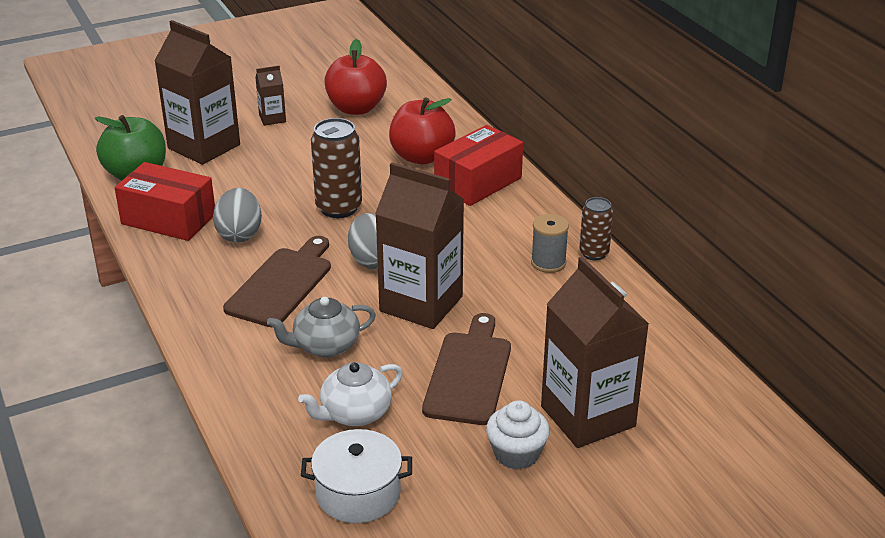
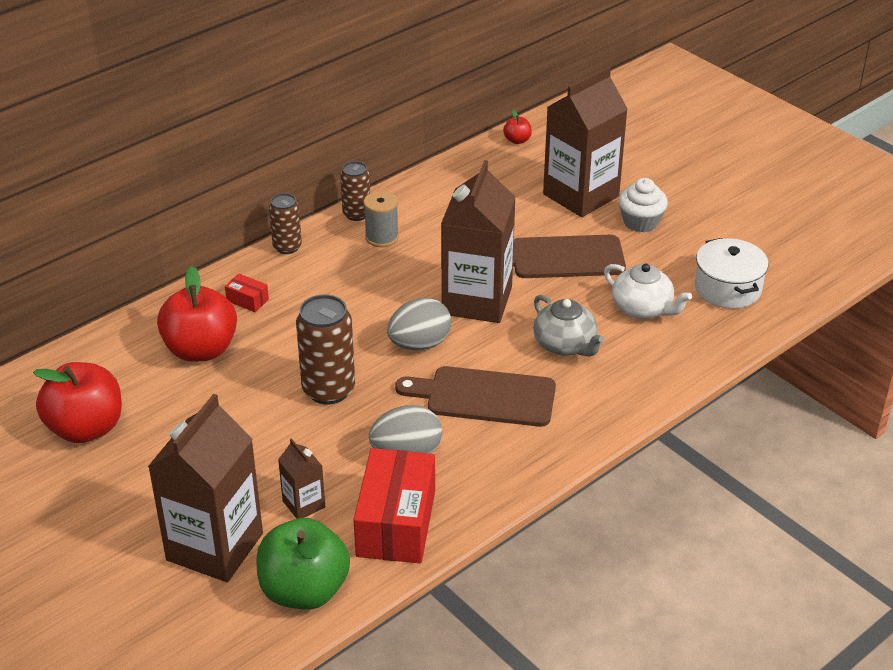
camera: 105 degrees left, 5 degrees up
(272, 118) = (125, 501): brown carton -> brown carton (304, 504)
(478, 182) = (247, 300): red box -> red box, size x0.43
(550, 209) = (287, 247): none -> brown can
(722, 389) = (517, 140): none -> red apple

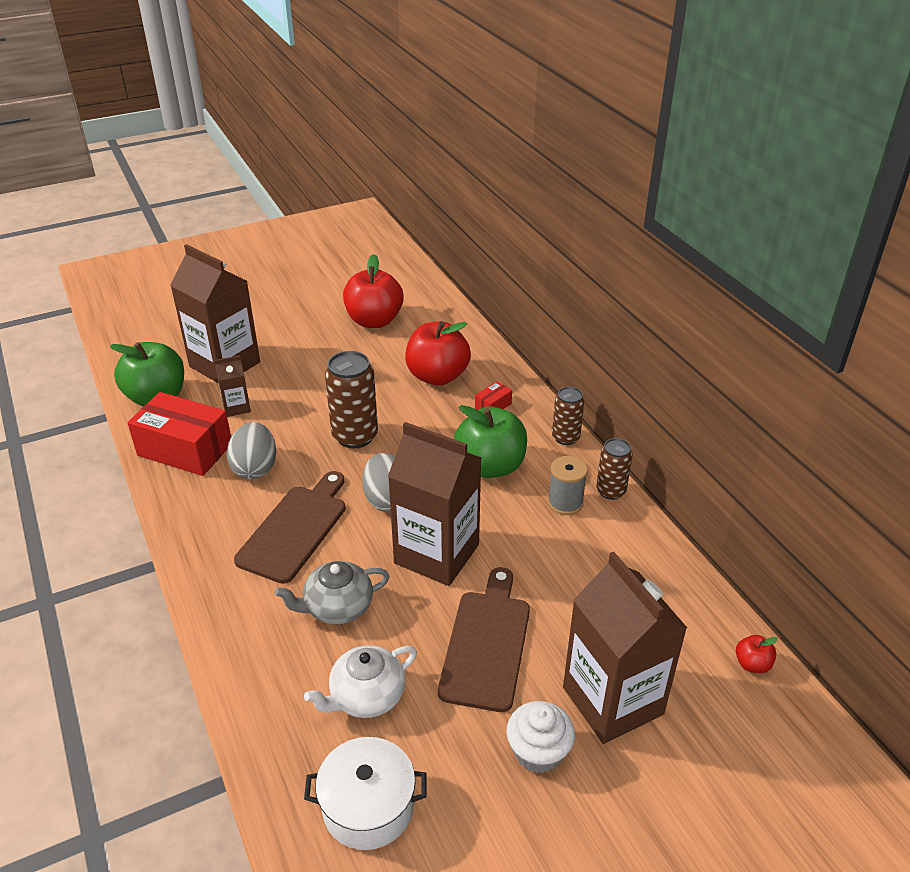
camera: 105 degrees right, 0 degrees up
(346, 287) = (490, 466): none -> green apple

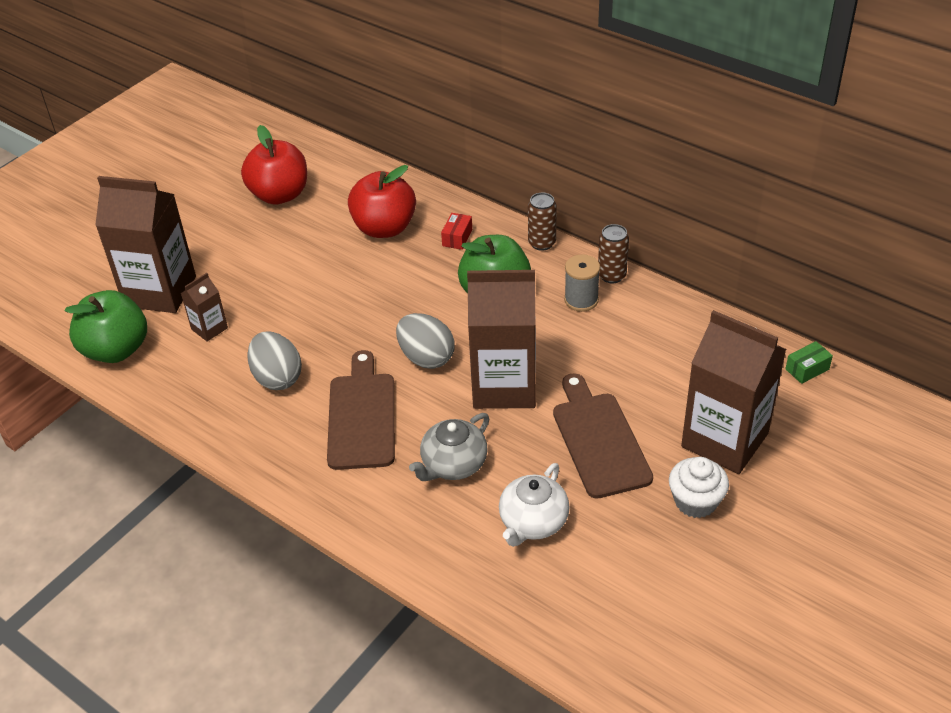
camera: 25 degrees left, 5 degrees up
(185, 450) = (192, 388): red box -> none
(355, 436) = (350, 312): brown can -> none
(368, 807) = (597, 599): white pot -> none
(752, 664) = (807, 369): red apple -> green box

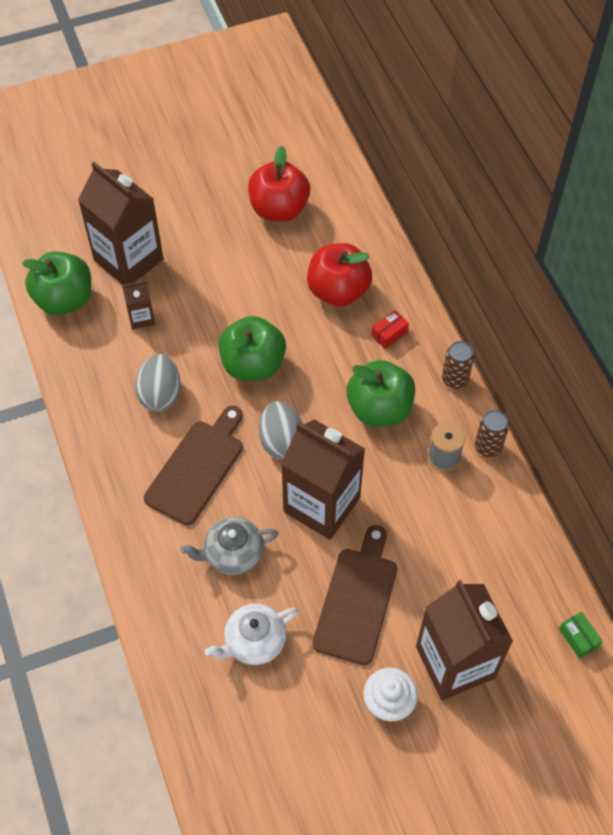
camera: 30 degrees right, 15 degrees up
(350, 314) = (253, 365): none -> green apple
(807, 369) = (578, 638): green box -> green box turned 60 degrees clockwise

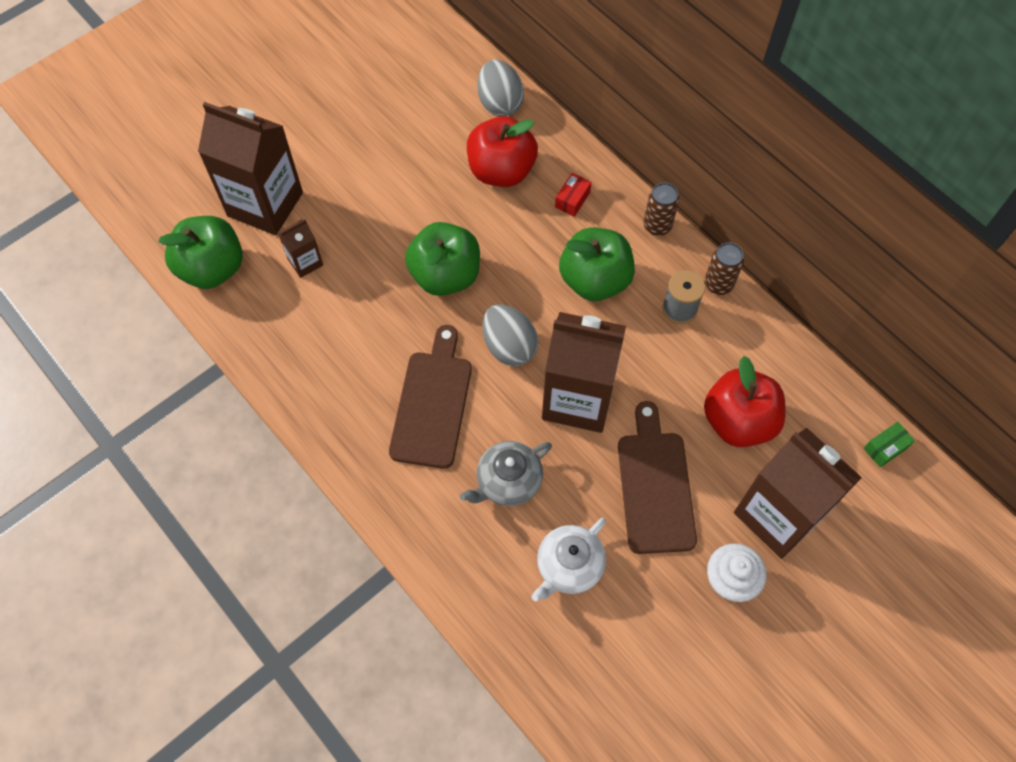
camera: 20 degrees left, 5 degrees up
(160, 394) = (360, 338): grey egg -> grey egg (500, 103)
(279, 209) = (404, 103): red apple -> red apple (738, 421)
(578, 638) = (885, 448): green box -> green box turned 75 degrees counterclockwise

